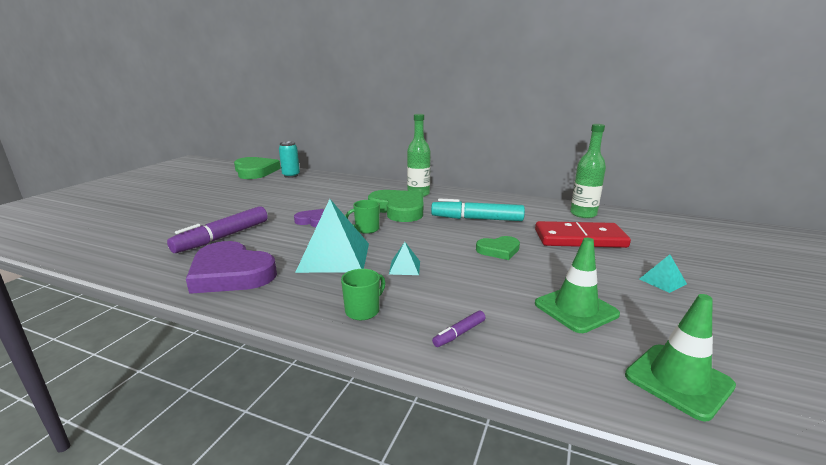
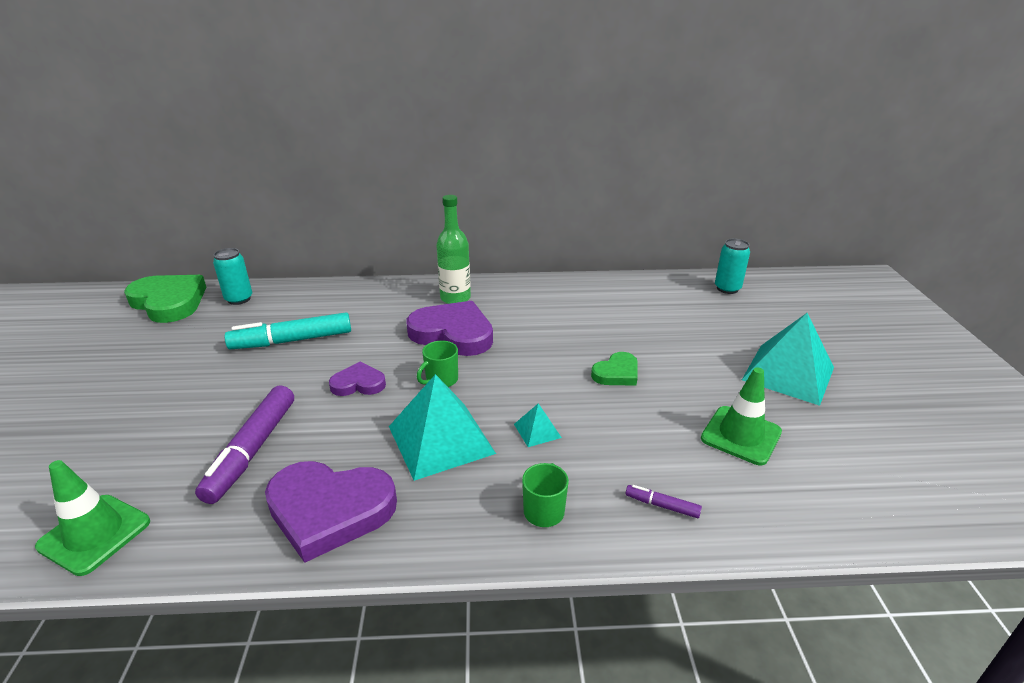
camera: 25 degrees left, 10 degrees up
(399, 209) = (453, 333): green heart -> purple heart
(459, 333) = (662, 506): purple marker -> purple marker turned 90 degrees clockwise
(477, 219) = (558, 327): turquoise marker -> turquoise marker (292, 340)
(579, 238) = (683, 332): red domino -> none
(583, 214) = (662, 291): green bottle -> none
(646, 221) = (727, 288): none -> turquoise can
(662, 281) = (788, 373): turquoise pyramid -> turquoise pyramid, size x2.25
(678, 380) = (864, 491): green traffic cone -> green traffic cone (94, 534)

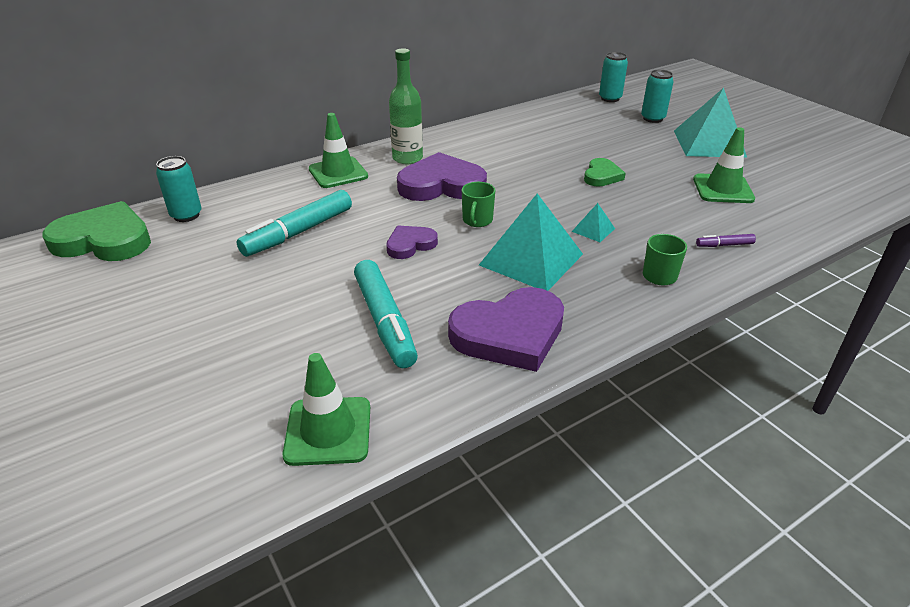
camera: 30 degrees left, 5 degrees up
(252, 450) = (385, 321): purple marker -> turquoise marker
(384, 295) = (338, 173): none -> green traffic cone
(751, 324) = (652, 118): none -> turquoise can

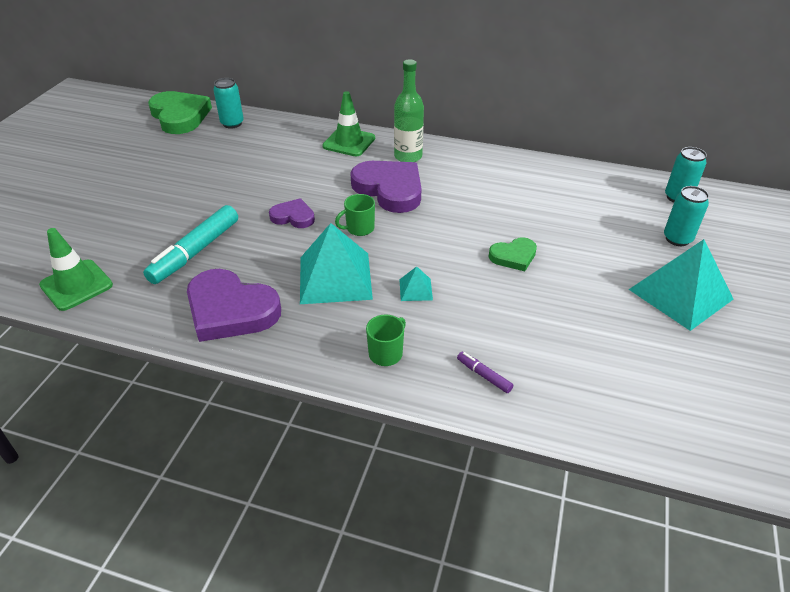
camera: 50 degrees right, 5 degrees up
(299, 232) = (258, 169): turquoise marker -> none
(723, 189) = (592, 338): green traffic cone -> none

